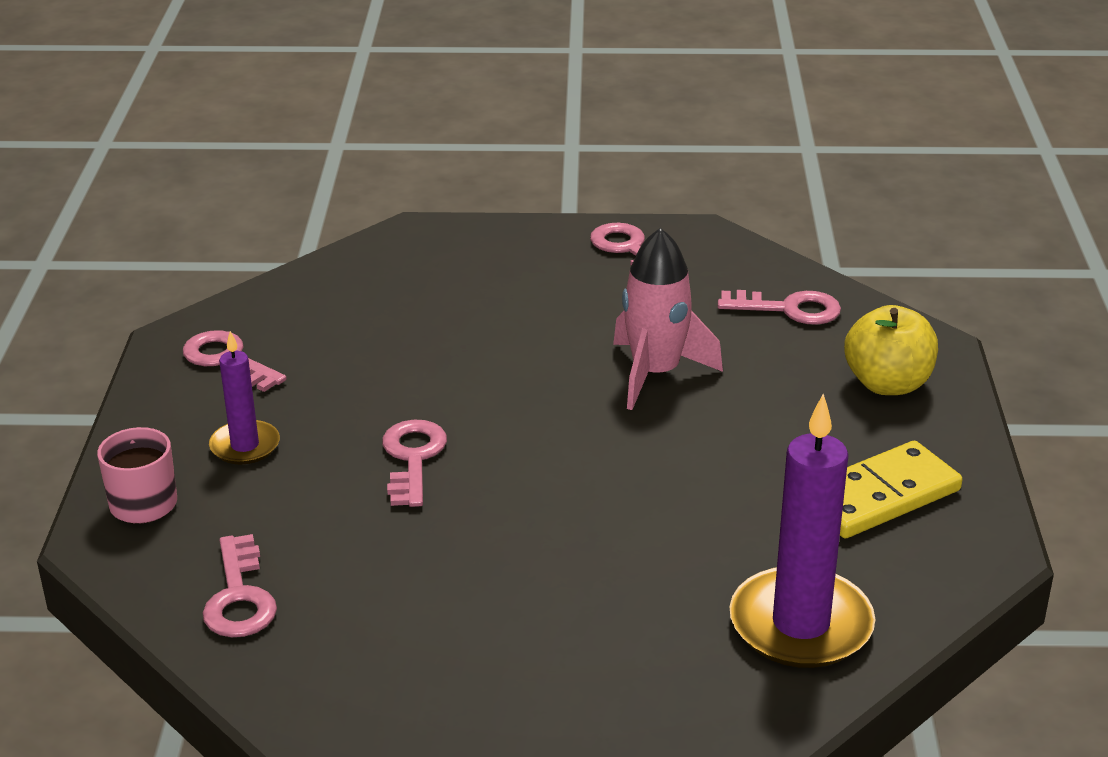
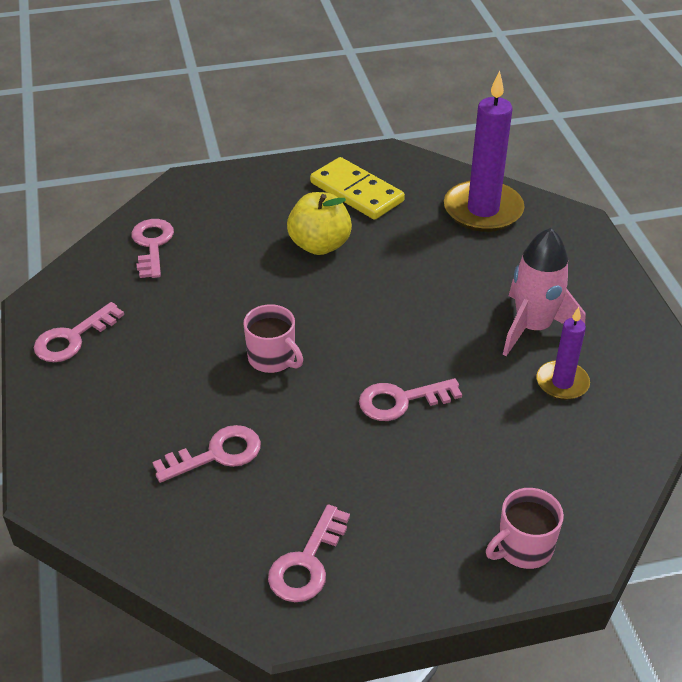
camera: 105 degrees left, 10 degrees up
(239, 597) = (592, 451): pink key -> pink key (217, 454)
(245, 446) = (425, 506): purple candle -> purple candle (562, 383)
(534, 374) = (272, 358): none -> pink mug
(655, 373) = (254, 297): pink rocket -> pink rocket (533, 327)
(887, 384) = (237, 197): yellow apple -> yellow apple (319, 245)

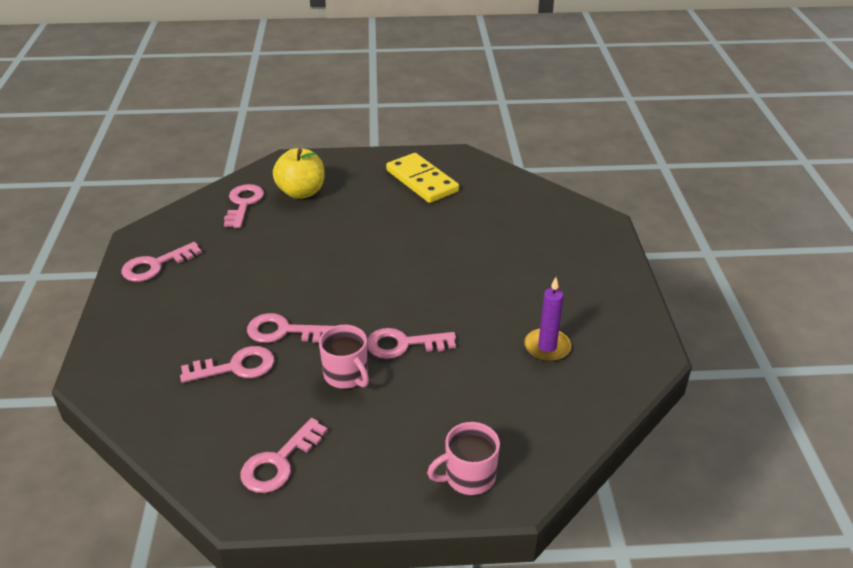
camera: 10 degrees right, 5 degrees down
(257, 402) = (283, 331): none -> pink key
(272, 358) = (308, 299): pink mug -> pink mug (346, 375)
(319, 245) = (377, 217): yellow apple -> yellow apple (301, 192)
(483, 210) = (523, 205): purple candle -> none
(533, 327) = (536, 300): pink rocket -> none

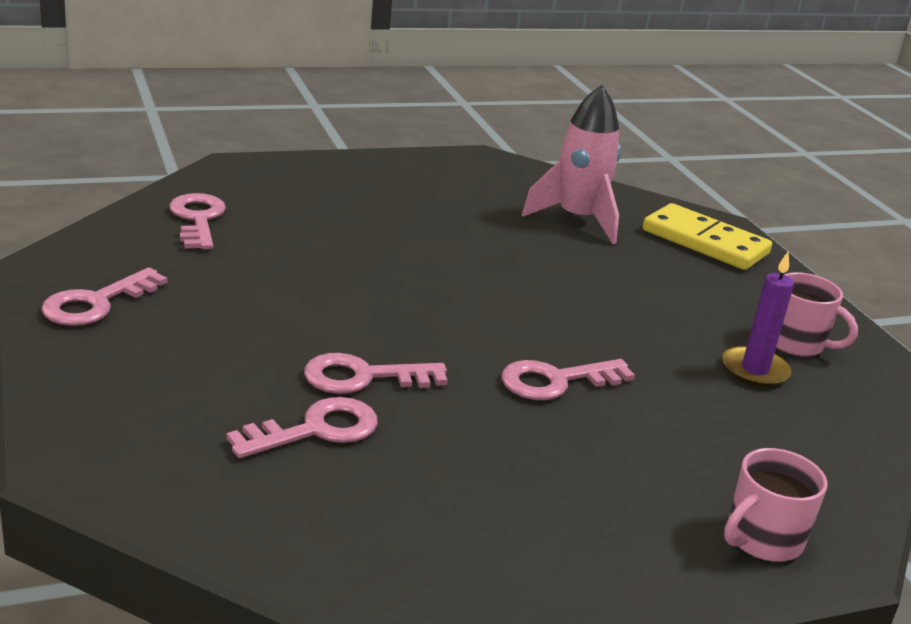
camera: 20 degrees left, 10 degrees down
(279, 462) = (468, 553): pink key -> none
(301, 192) = (281, 203): yellow apple -> none
(346, 375) = (497, 426): pink mug -> pink mug (796, 343)
(421, 181) = (451, 186): yellow domino -> yellow domino (705, 242)
(496, 212) = (577, 219): none -> pink rocket

